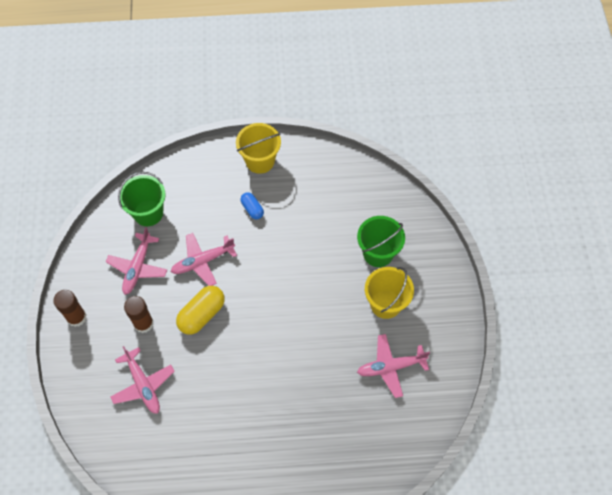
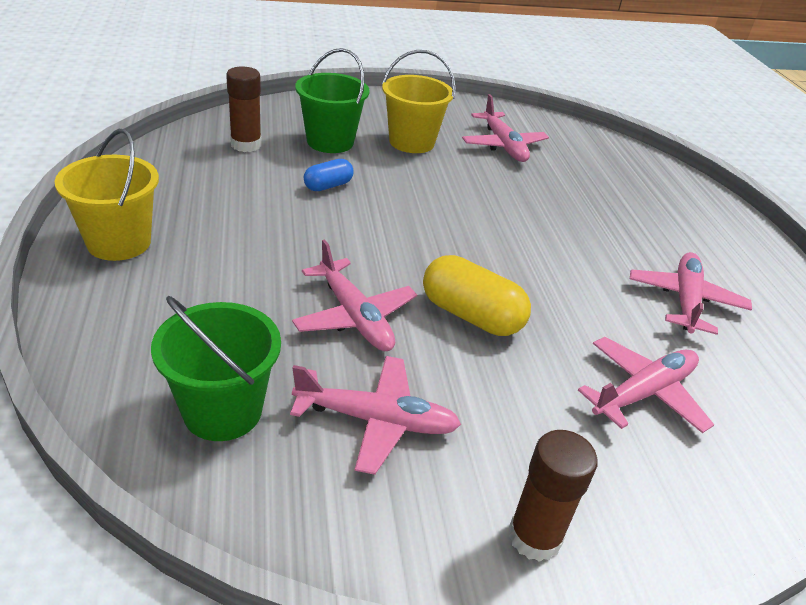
camera: 100 degrees left, 25 degrees down
(143, 323) = (513, 401): brown glue stick -> brown glue stick (246, 144)
(211, 435) = (685, 301): none -> pink plane
(252, 209) = (235, 253): blue capsule -> blue capsule (328, 186)

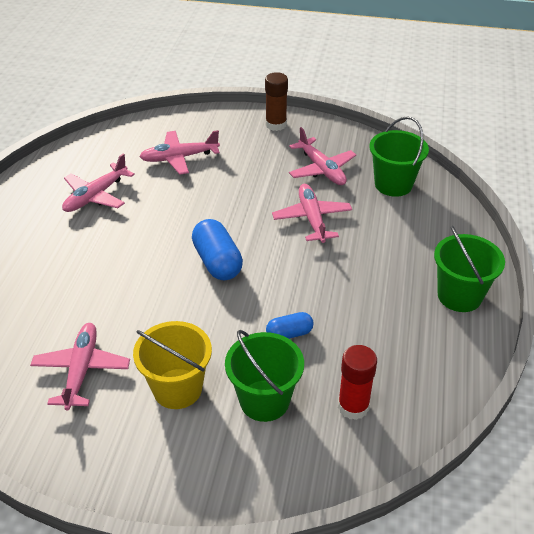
camera: 155 degrees left, 5 degrees up
(119, 242) = (459, 296): yellow bucket -> green bucket
(246, 144) = (353, 406): brown glue stick -> red glue stick
(376, 420) = (321, 169): pink plane -> pink plane turned 150 degrees counterclockwise
(451, 241) = (217, 262): none -> blue capsule
(471, 315) = (241, 208): yellow capsule -> none

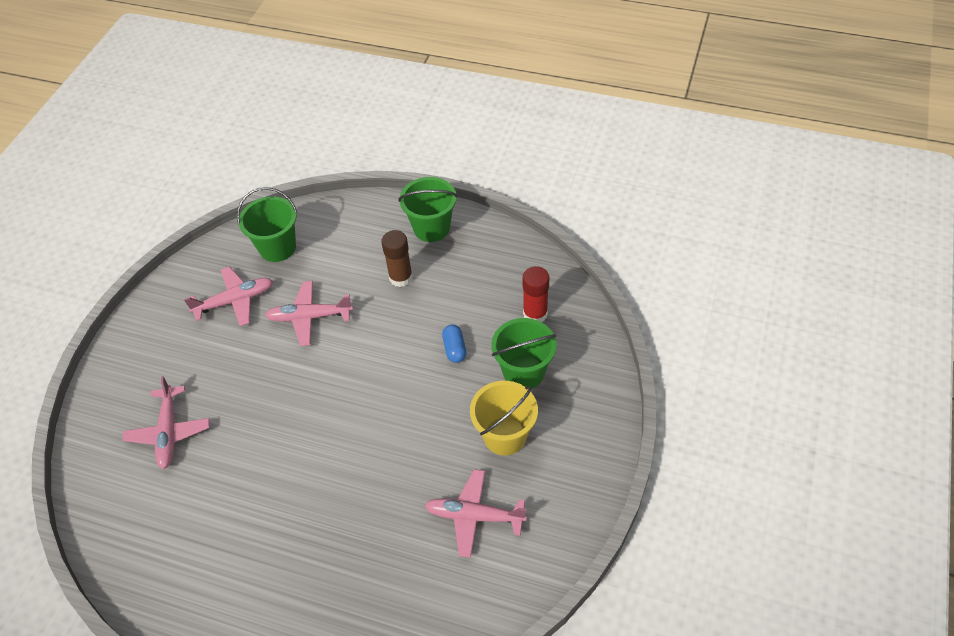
camera: 80 degrees left, 10 degrees up
(96, 196) = (213, 519): pink plane -> none
(217, 262) = (352, 400): blue capsule -> none
(276, 124) = (140, 334): brown glue stick -> brown glue stick (401, 277)

